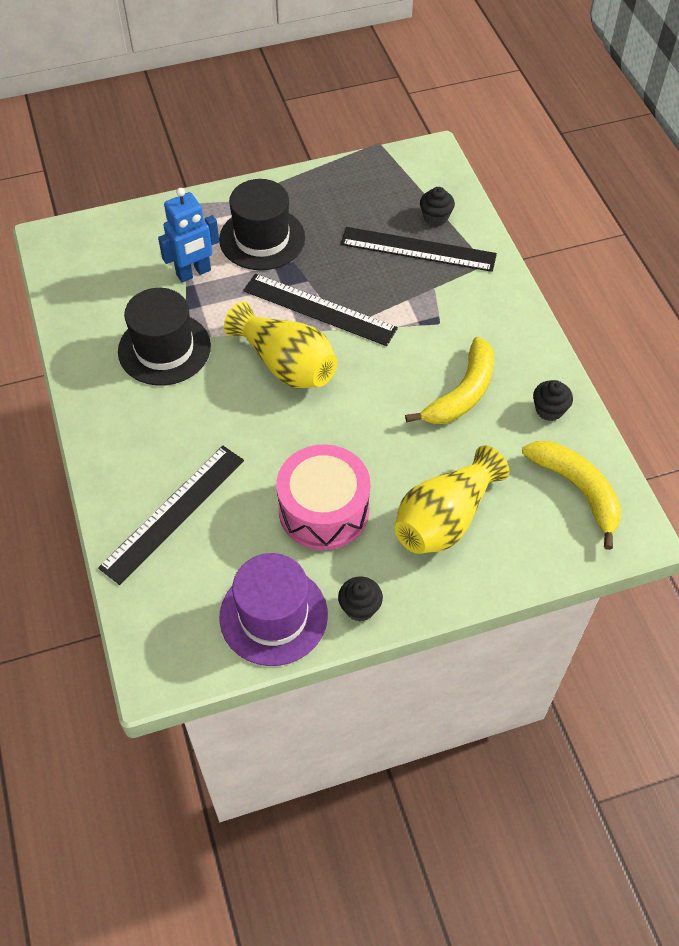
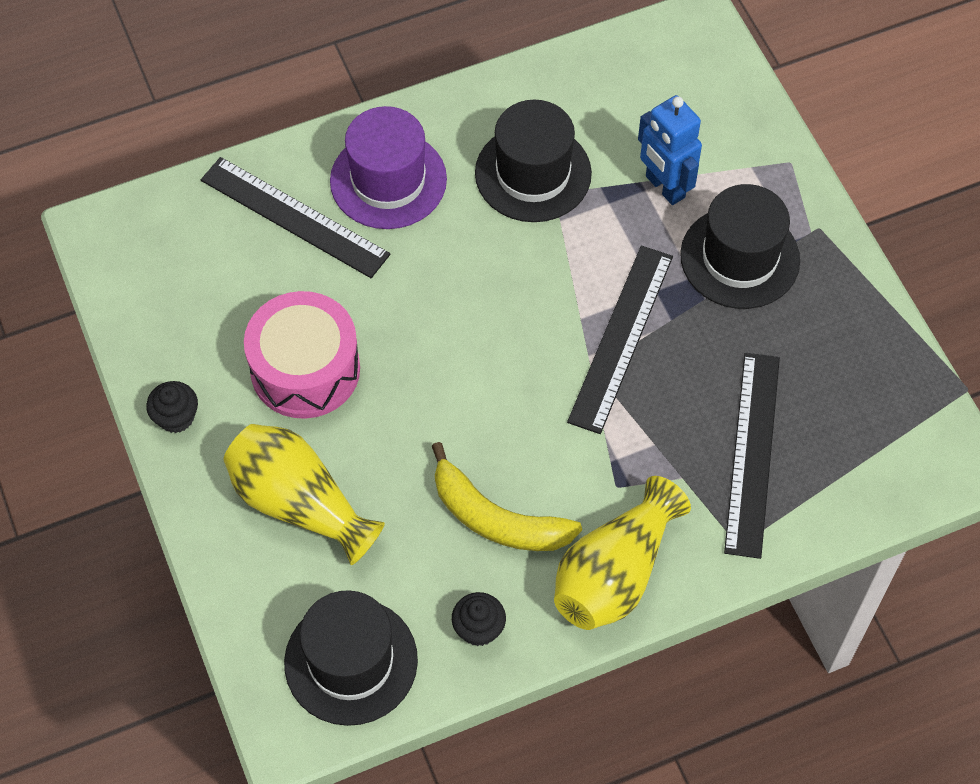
camera: 85 degrees right, 5 degrees up
(273, 615) = (165, 331): purple hat -> purple hat (388, 180)
(286, 364) = (522, 308): yellow vase -> yellow vase (614, 573)
(435, 217) = (822, 474): black cupcake -> none
(577, 489) = (351, 661): yellow banana -> black hat

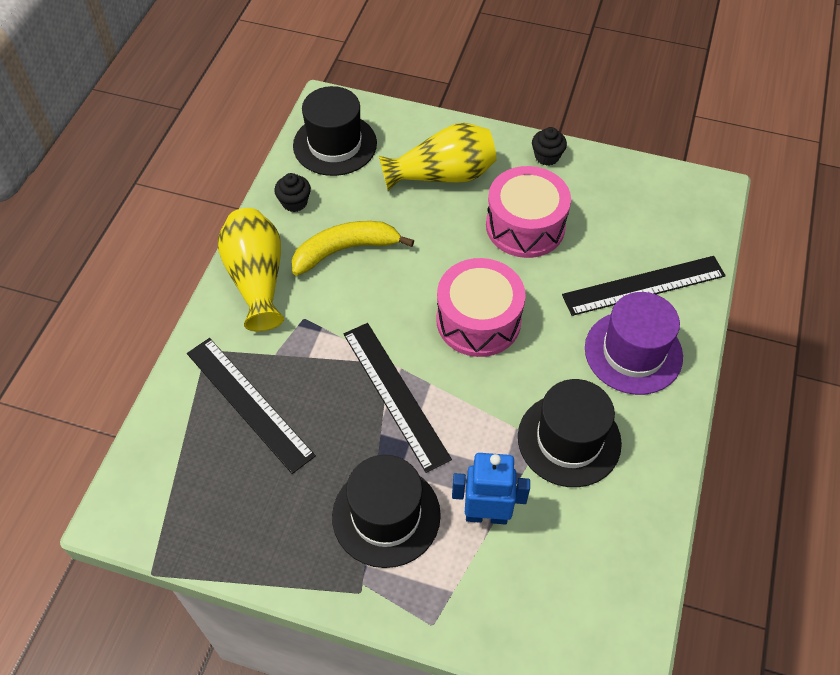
camera: 130 degrees right, 5 degrees down
(470, 328) = (478, 320): none -> pink drum

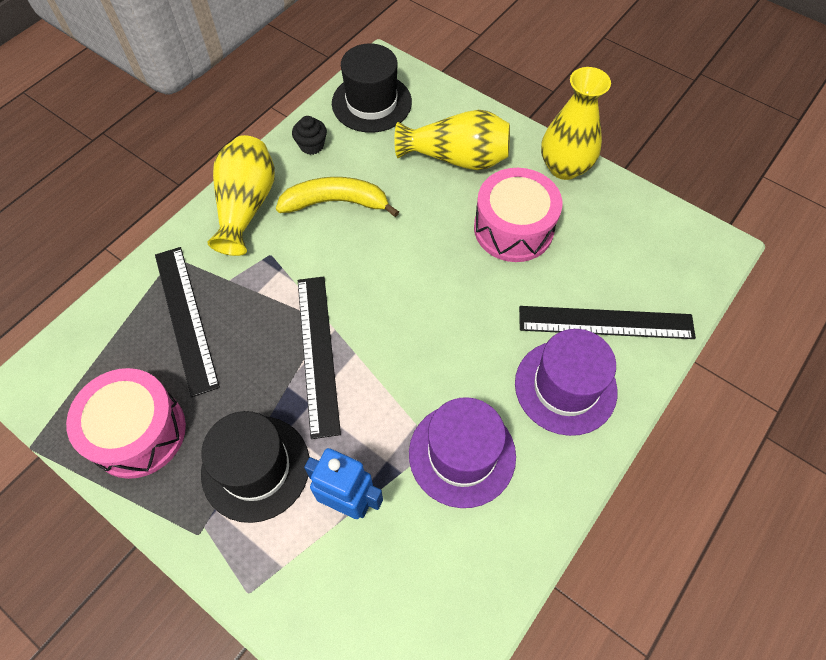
camera: 20 degrees right, 5 degrees up
(478, 320) = (427, 306): pink drum -> pink drum (138, 432)
(547, 156) = (564, 167): black cupcake -> yellow vase
(569, 440) = (462, 454): black hat -> purple hat

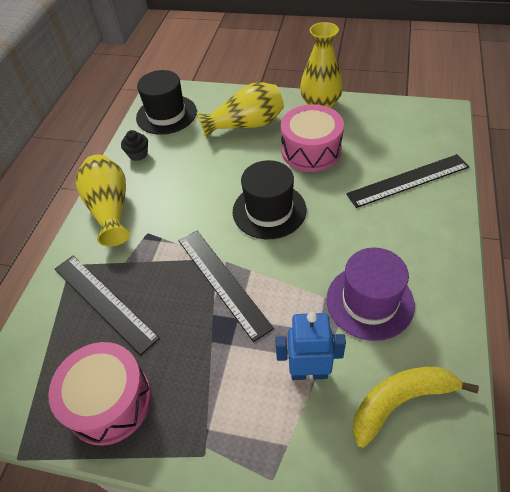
camera: 20 degrees left, 10 degrees down
(256, 468) = (222, 382): black hat -> black hat (269, 210)
(335, 202) = (177, 182): yellow banana -> yellow banana (400, 401)
(565, 387) = (409, 229): purple hat -> none

